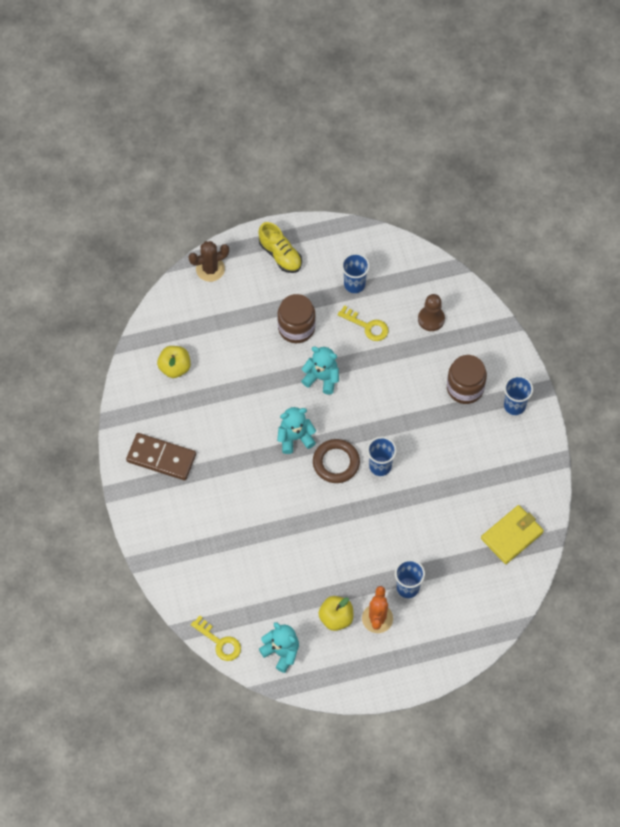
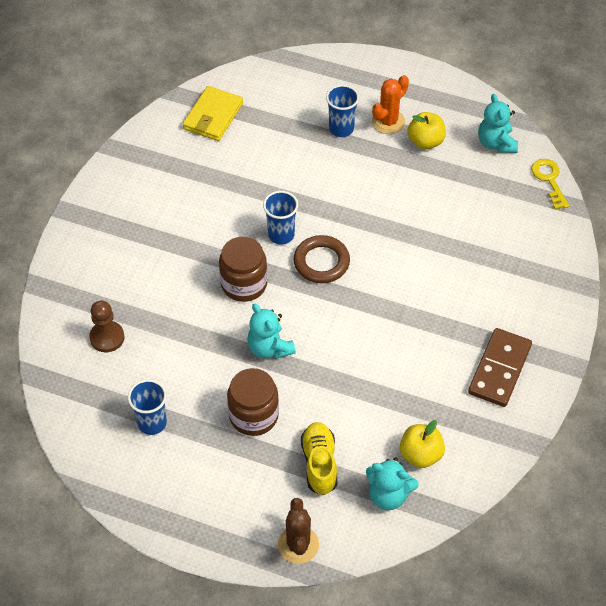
camera: 145 degrees left, 10 degrees down
(161, 458) = (499, 369): brown domino -> brown domino turned 60 degrees clockwise
(210, 269) = (298, 545): brown cactus -> brown cactus turned 75 degrees clockwise
(280, 255) = (204, 509): yellow shoe -> yellow shoe (319, 463)
(295, 438) = (344, 307): turquoise teddy bear -> turquoise teddy bear (388, 495)
(367, 326) = (178, 371): yellow key -> none
(465, 388) = (136, 254): brown jar -> brown jar (244, 284)
(512, 535) = (213, 116): yellow wallet -> yellow wallet turned 60 degrees counterclockwise
(514, 405) = (106, 212): blue cup -> none

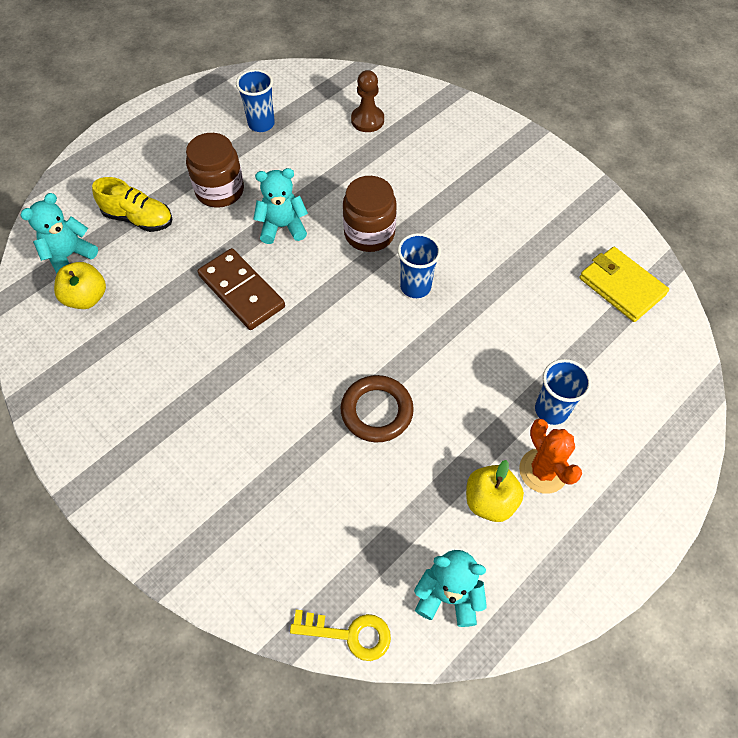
camera: 115 degrees right, 5 degrees up
(298, 545) = (80, 177): brown cactus -> none
(321, 262) = (359, 308): brown ring -> brown ring (376, 411)
(499, 369) = (122, 414): brown domino -> brown domino (242, 291)

